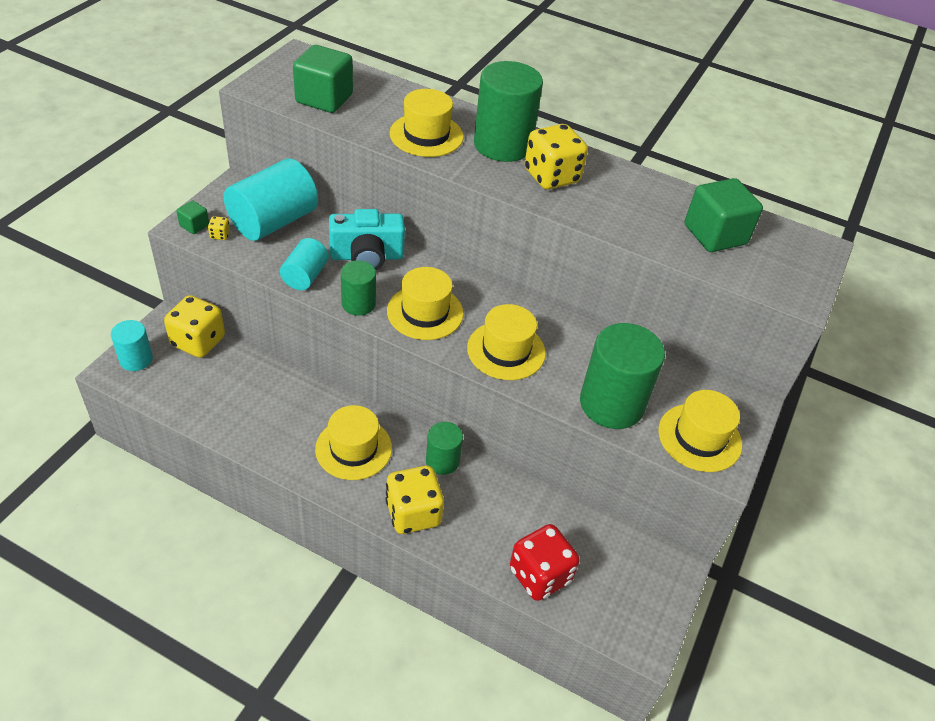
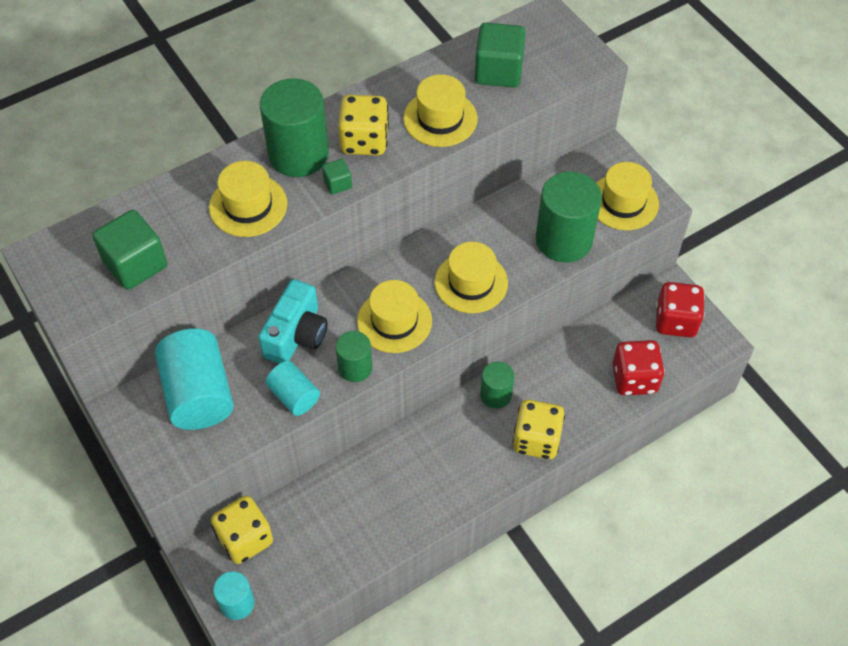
camera: 55 degrees left, 10 degrees up
(194, 226) = (162, 466): green cube -> green cube (337, 184)
(220, 235) = (191, 448): yellow dice -> none
(353, 448) = (447, 456): yellow hat -> yellow hat (440, 118)
(638, 589) = (675, 321): none -> red dice

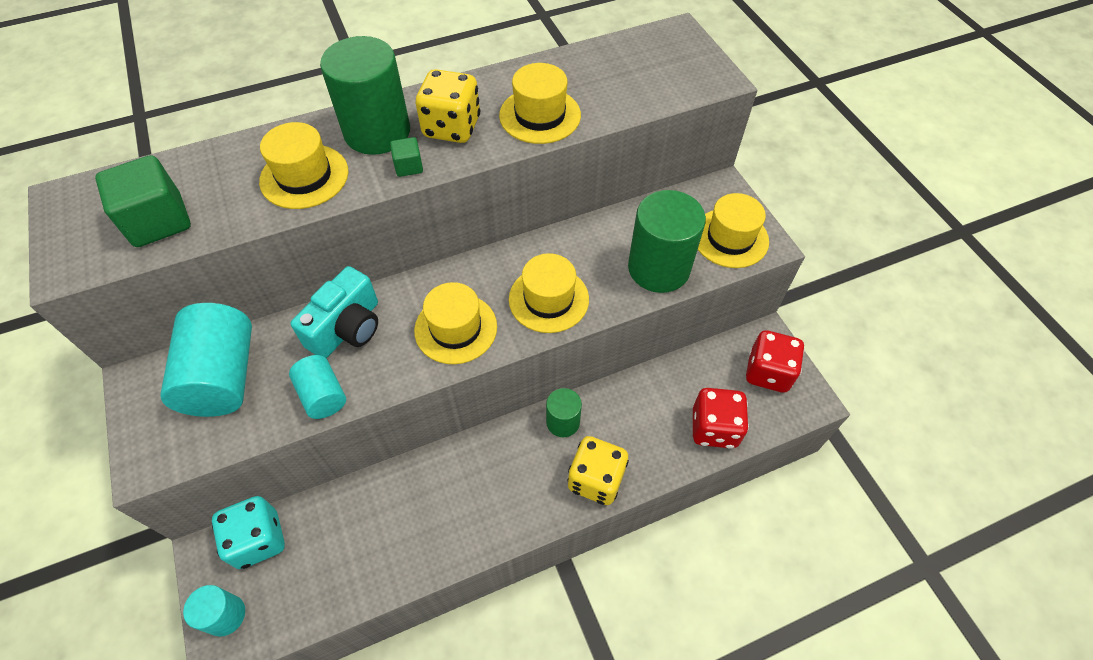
camera: 10 degrees right, 0 degrees up
(245, 539) = (258, 539): yellow dice -> turquoise dice
(355, 367) = (399, 373): green cylinder -> none
(498, 71) = (614, 77): green cube -> none

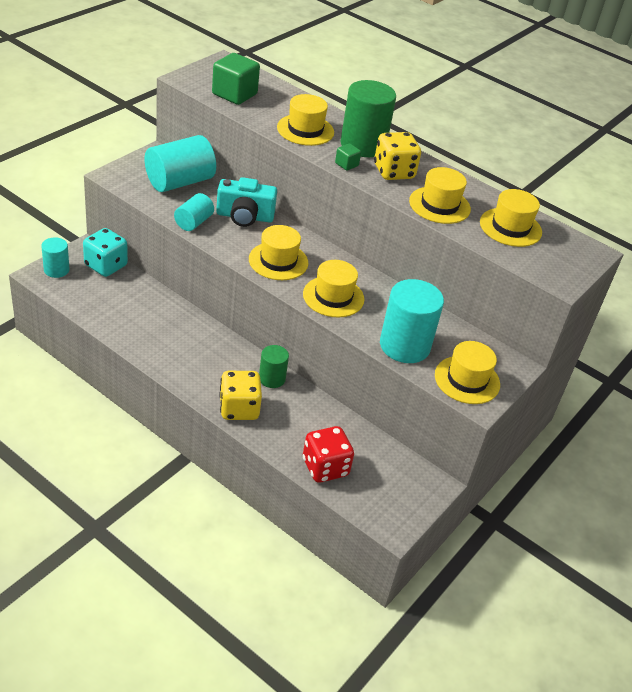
camera: 55 degrees right, 15 degrees down
(609, 74) = (510, 227): none -> yellow hat
(658, 268) = (404, 346): green cylinder -> turquoise cylinder
(768, 372) = (400, 492): red dice -> none

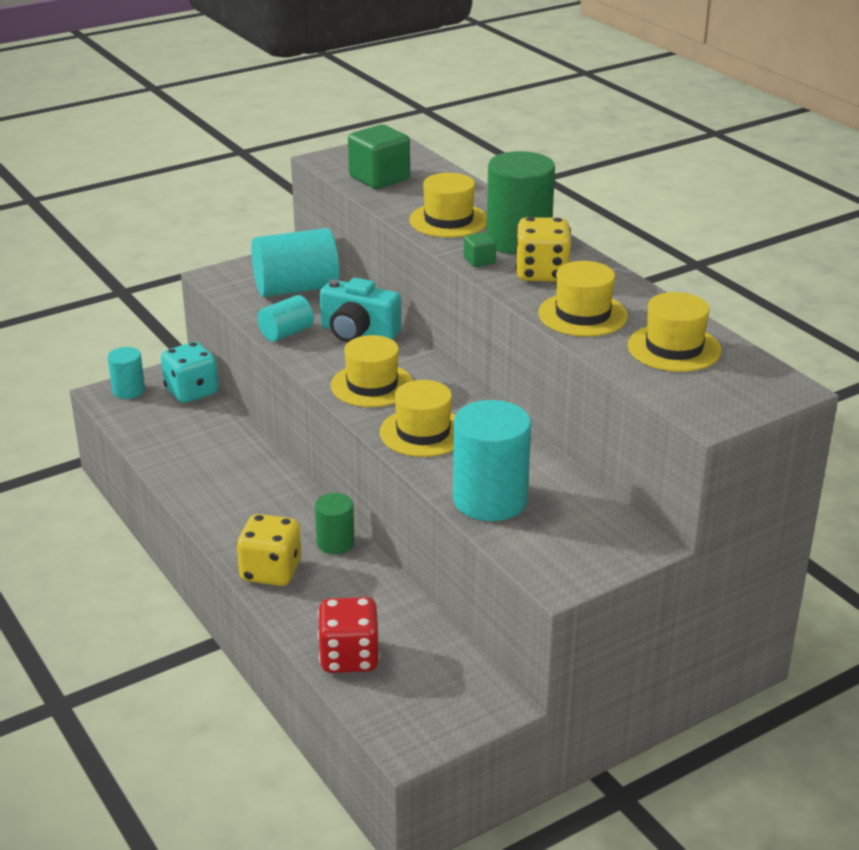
camera: 25 degrees right, 10 degrees down
(467, 380) = (558, 551): yellow hat -> none

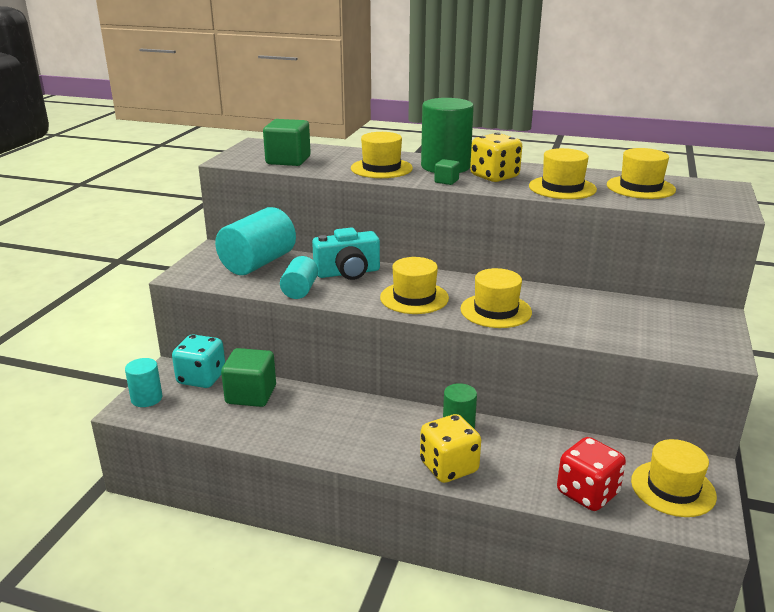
camera: 40 degrees left, 5 degrees down
(209, 426) = (251, 395): none -> green cube
(432, 699) = (673, 488): none -> yellow hat
(490, 500) = (604, 330): turquoise cylinder -> none

